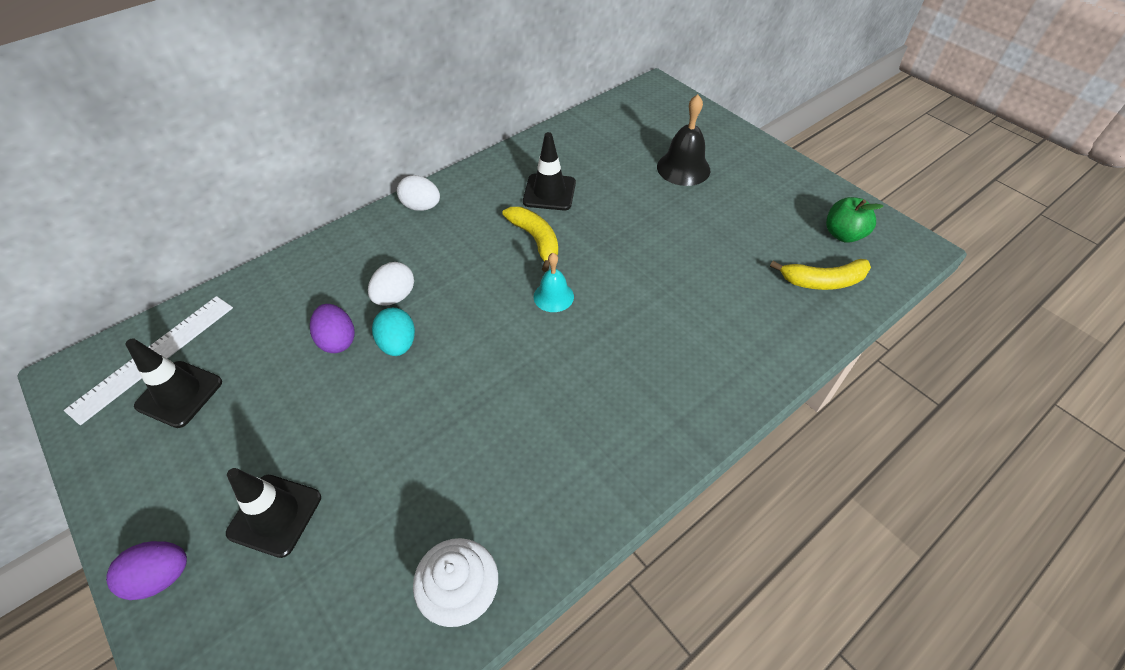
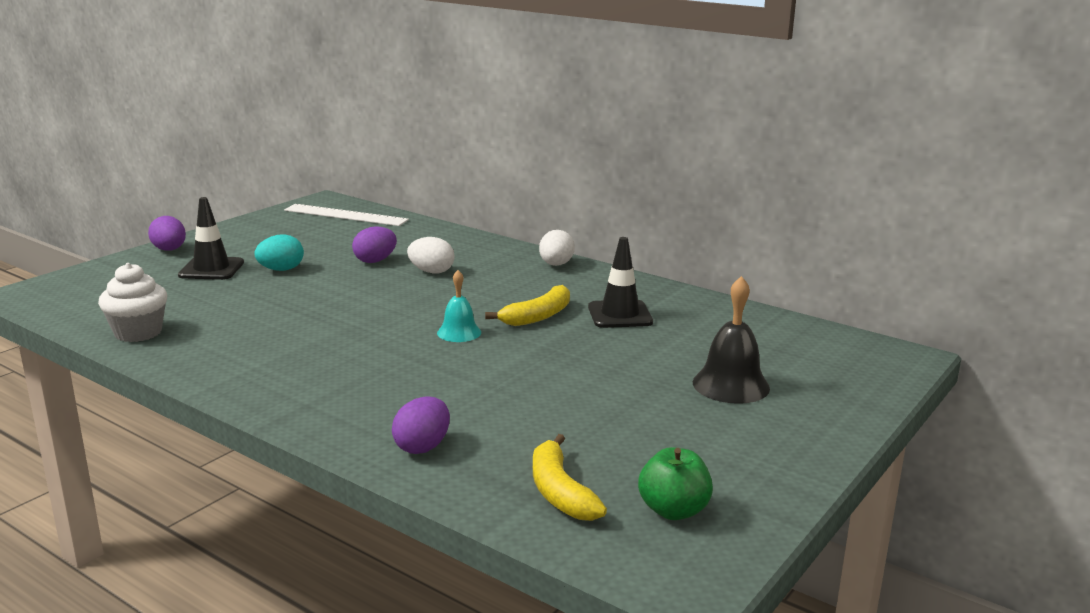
camera: 75 degrees right, 30 degrees down
(179, 394) = (313, 227): black traffic cone -> none
(398, 344) = (377, 280): turquoise egg -> turquoise egg (281, 270)
(759, 347) = (422, 447): none -> purple egg

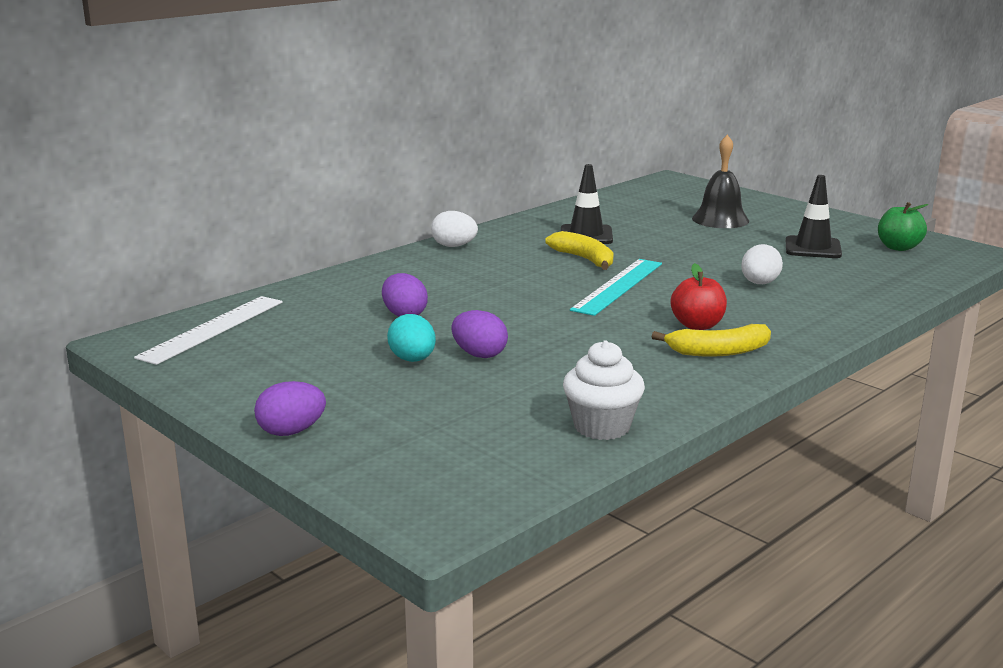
camera: 80 degrees left, 0 degrees up
(211, 269) = (391, 399): black traffic cone -> black traffic cone (813, 248)
(351, 368) = (697, 325): none -> red apple
(422, 447) = (839, 303): purple egg -> purple egg (479, 354)
(431, 272) = (452, 291): white egg -> white egg (759, 283)
(459, 332) = (618, 286): turquoise bell -> turquoise ruler
(560, 492) = (888, 270): yellow banana -> yellow banana (718, 351)

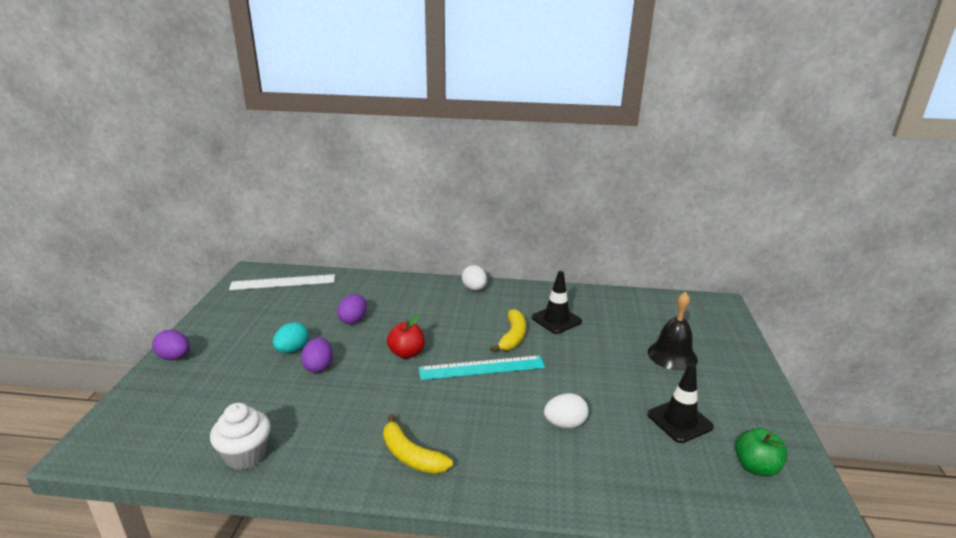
camera: 50 degrees right, 5 degrees up
(697, 325) = (449, 427): red apple -> red apple (406, 353)

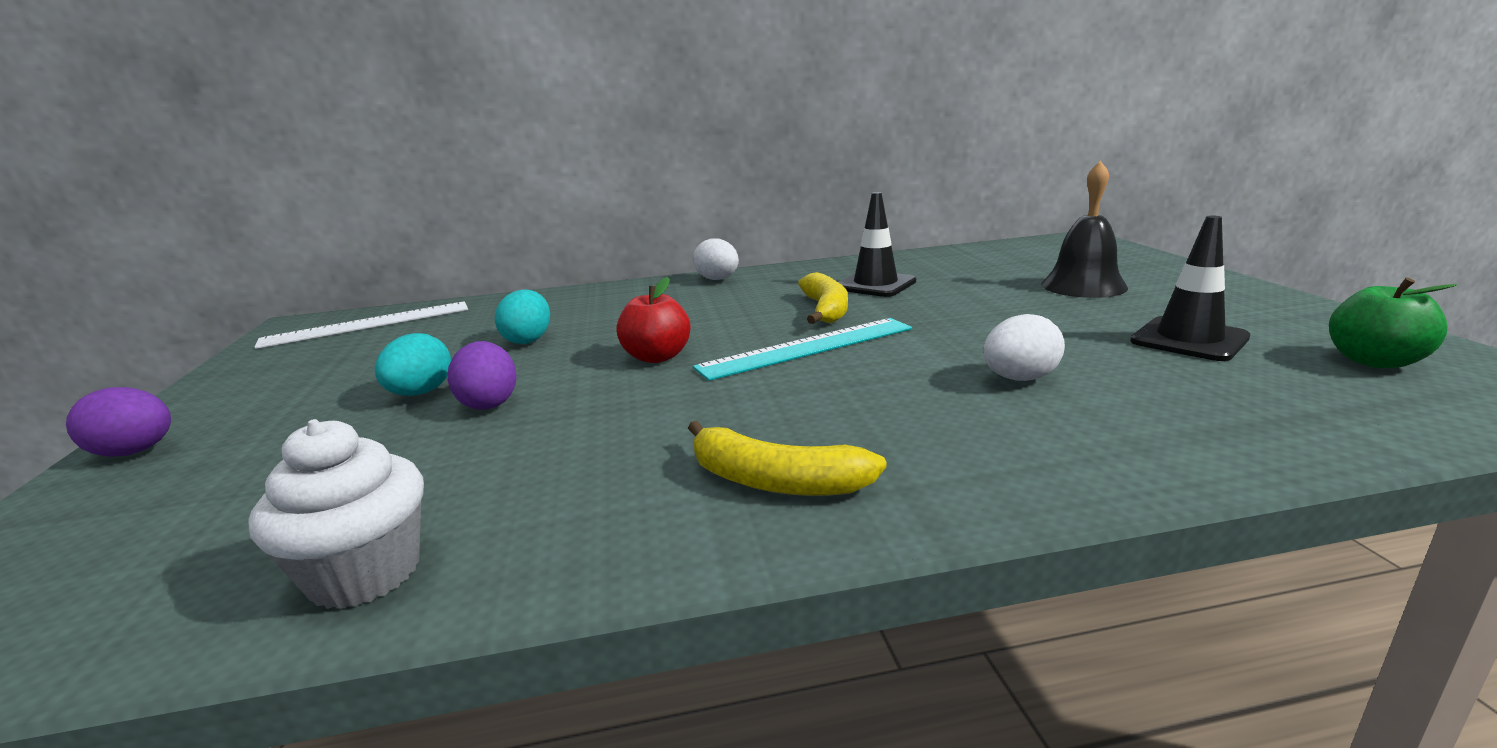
camera: 15 degrees left, 5 degrees down
(353, 320) = (528, 340): purple egg -> turquoise egg

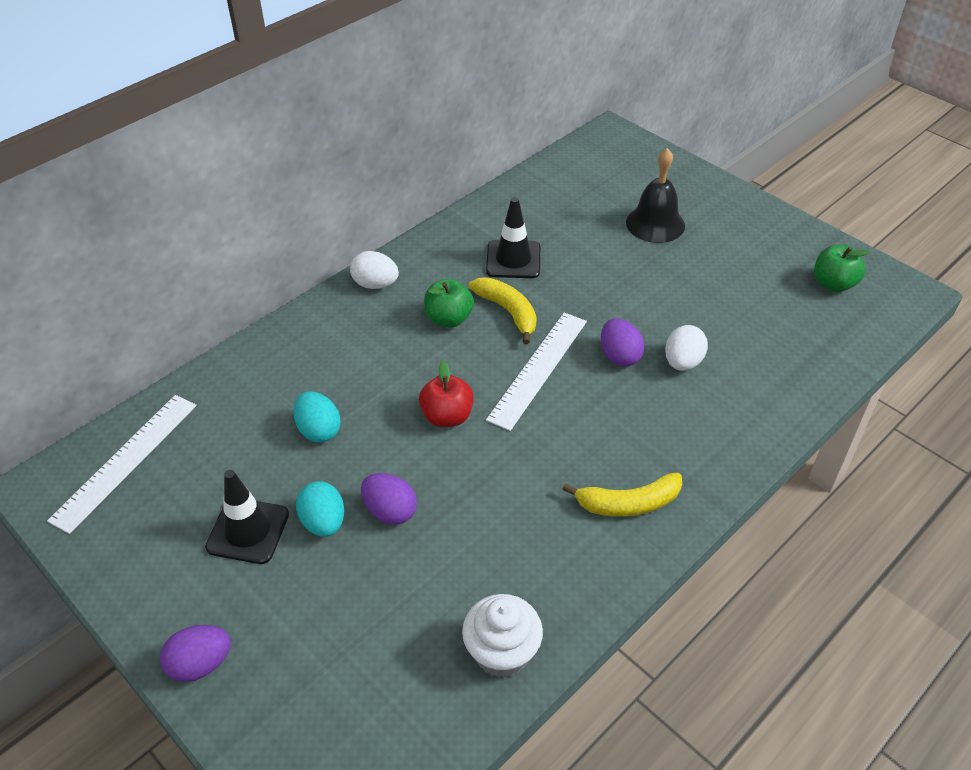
camera: 35 degrees left, 25 degrees up
(756, 304) = (448, 319): none -> green apple
(807, 348) = (538, 369): turquoise ruler -> white ruler
(927, 358) = (619, 356): none -> purple egg
(1189, 339) = (745, 286): black traffic cone -> black traffic cone (248, 531)

